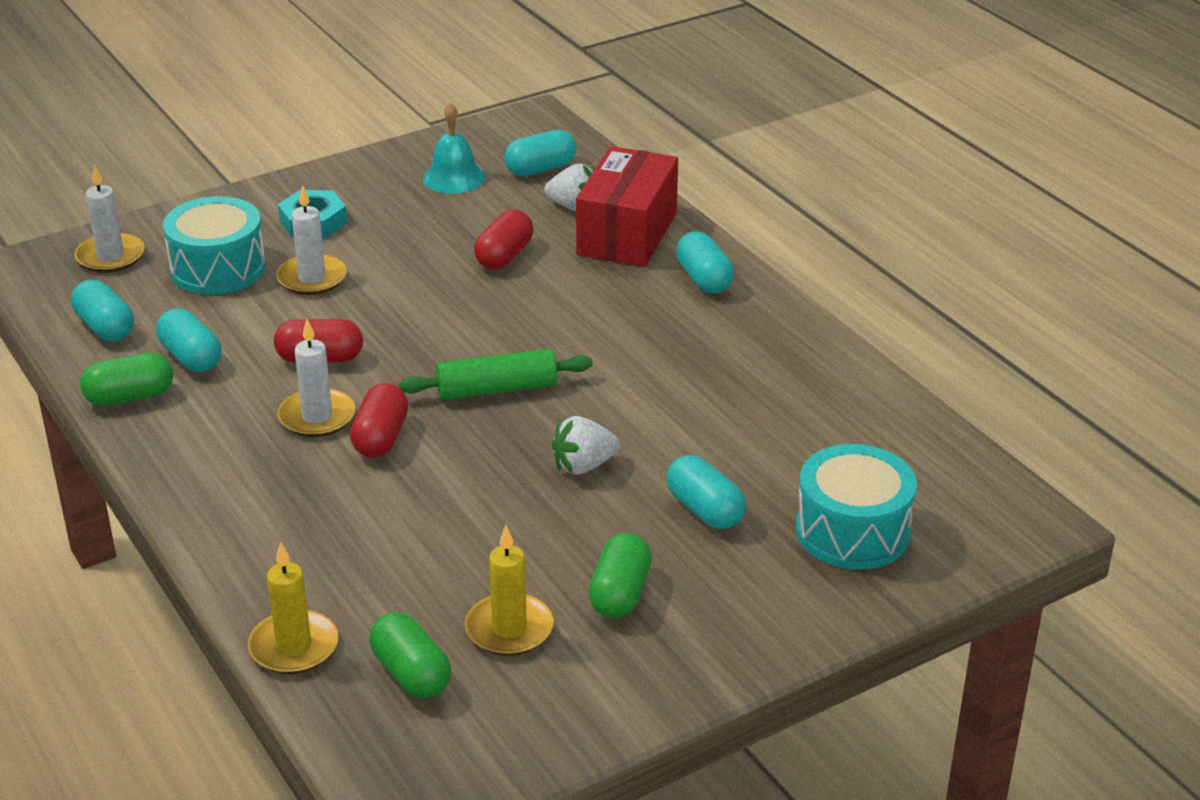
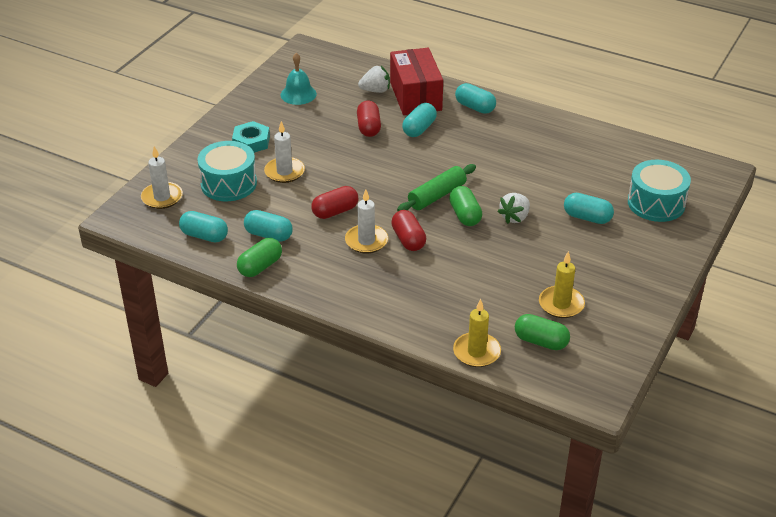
camera: 30 degrees left, 5 degrees up
(540, 169) = (337, 75): turquoise capsule -> turquoise capsule (419, 129)
(620, 594) = (590, 269): green capsule -> green capsule (465, 215)

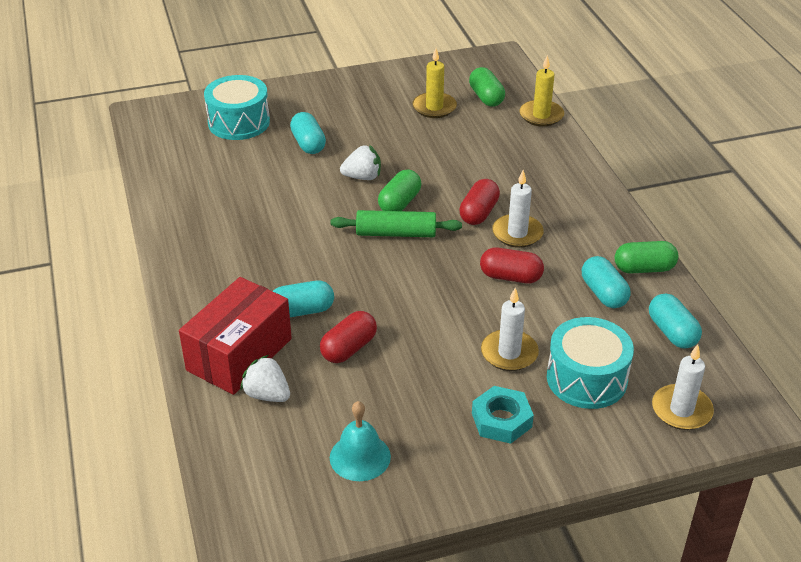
camera: 135 degrees left, 0 degrees up
(475, 107) = (208, 297): turquoise capsule -> none

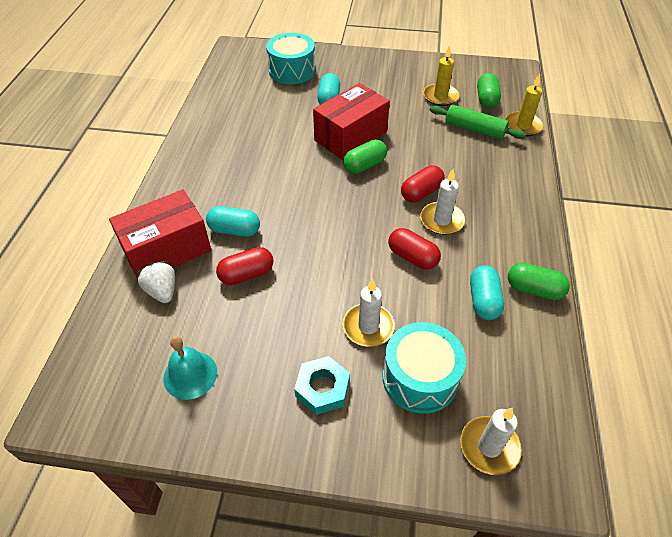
camera: 25 degrees right, 10 degrees up
(362, 177) = (350, 136): white strawberry -> red box
(396, 233) = (345, 189): green rolling pin -> green rolling pin (474, 129)
(672, 332) = (525, 362): turquoise capsule -> none

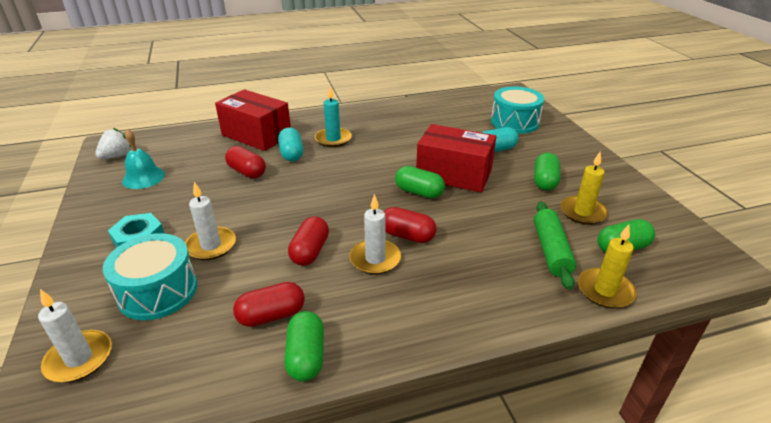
camera: 65 degrees right, 15 degrees down
(162, 291) = (216, 145): white strawberry -> white strawberry (117, 156)
(229, 191) = (333, 139): none -> turquoise candle
(392, 95) = (544, 181): none -> green capsule
(483, 300) = (271, 315): turquoise capsule -> red capsule

